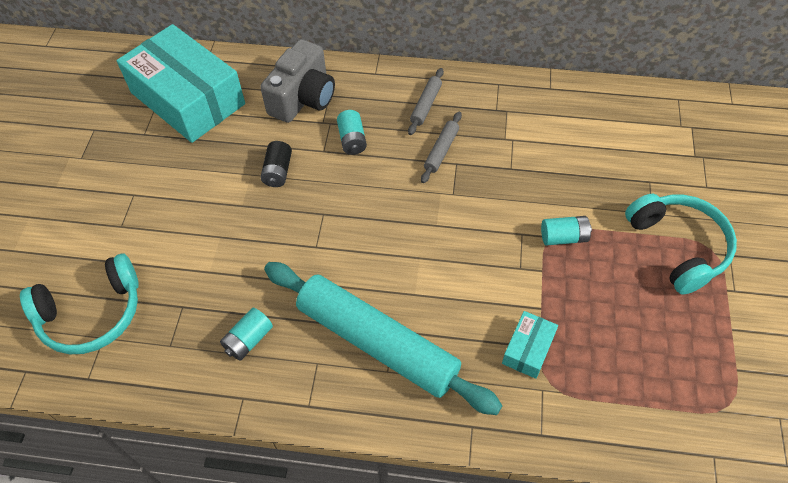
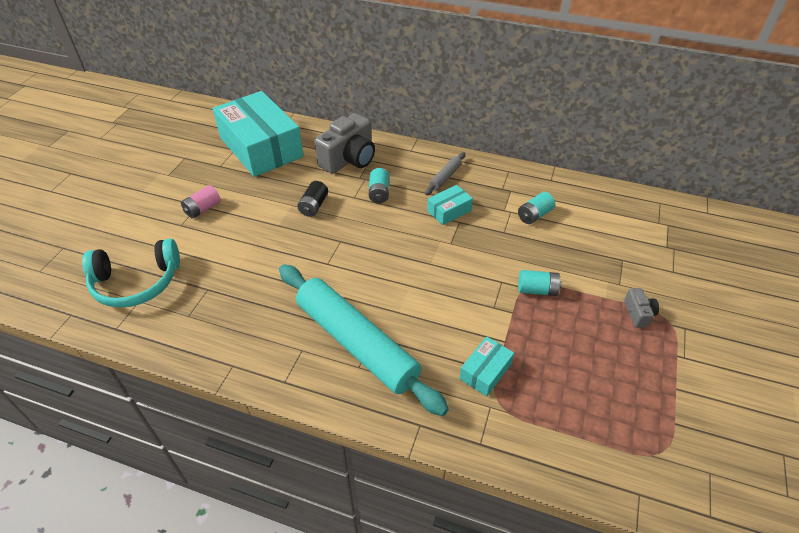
camera: 10 degrees right, 10 degrees down
(141, 199) = (203, 209): none -> pink battery
(249, 340) = (252, 322): turquoise battery -> turquoise battery (534, 215)
(441, 150) = (449, 211): grey rolling pin -> turquoise box
(678, 247) = (638, 313): turquoise headphones -> grey camera

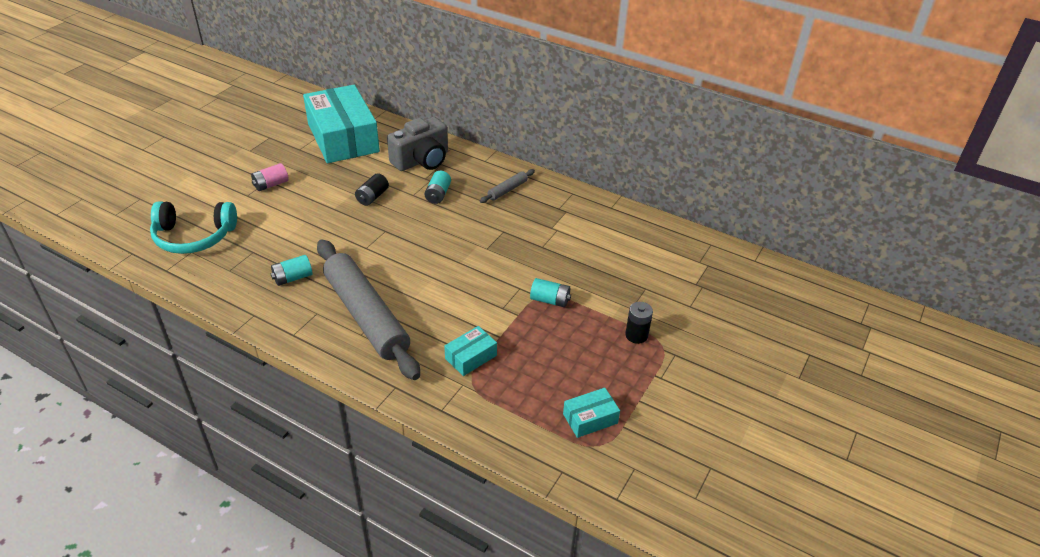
camera: 10 degrees right, 5 degrees down
(356, 343) = (366, 316): turquoise rolling pin -> grey rolling pin
(449, 211) = (498, 220): turquoise box -> turquoise box (590, 418)
(534, 215) = (578, 236): turquoise battery -> turquoise battery (293, 278)
(638, 313) = (636, 335): grey camera -> black battery

